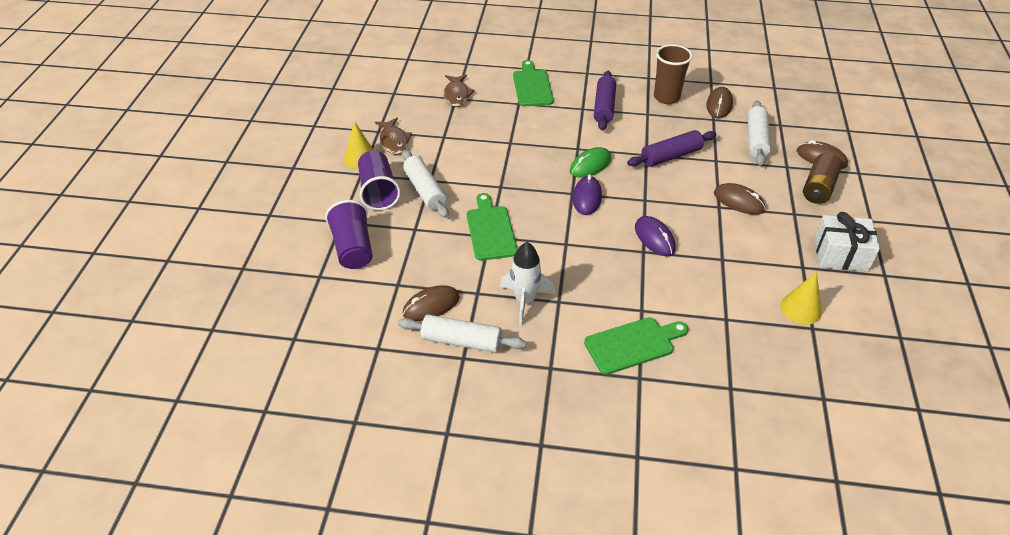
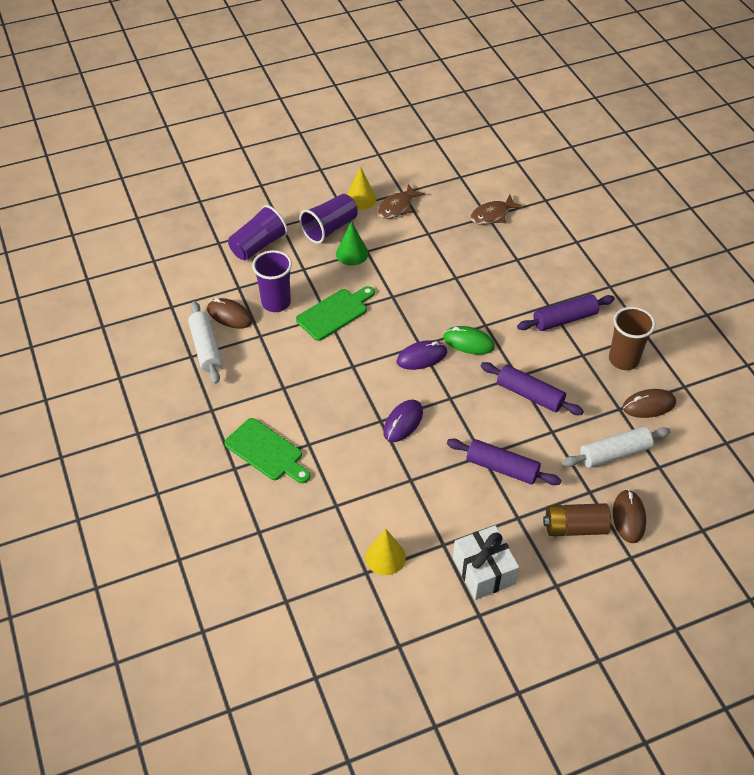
camera: 60 degrees right, 5 degrees up
(425, 190) = (352, 253): white rolling pin -> green cone
(443, 265) = (276, 303): none -> purple cup
(525, 301) = (270, 367): white rocket -> none
(532, 86) = (551, 257): green cutting board -> none
(739, 201) = (502, 468): brown mouse -> purple rolling pin

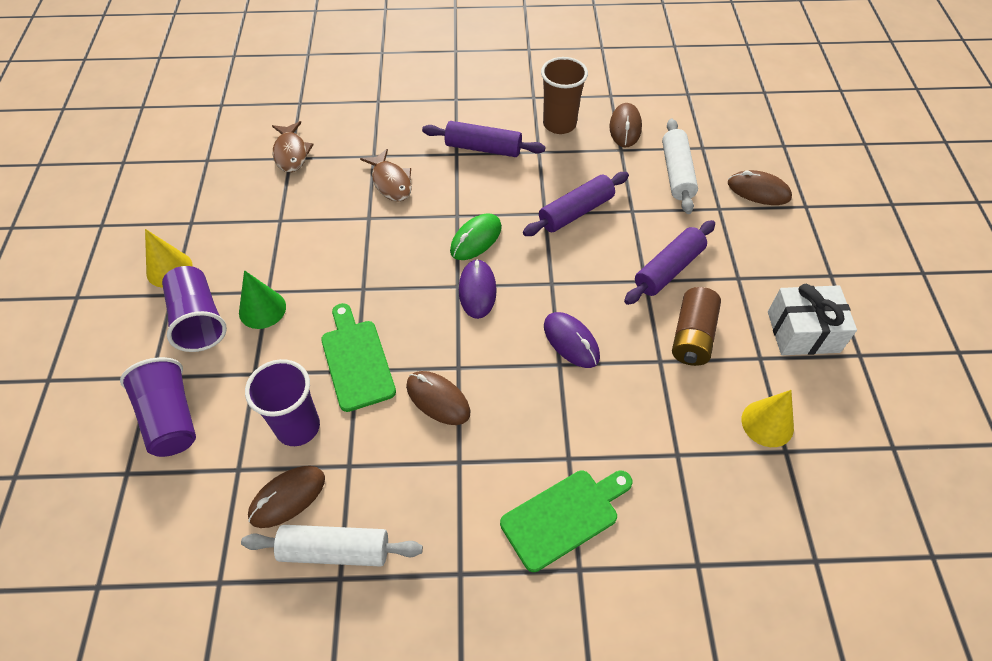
camera: 70 degrees left, 5 degrees up
(324, 363) = (438, 399): none -> brown mouse
(397, 207) = (213, 236): brown fish -> brown fish (391, 182)
(564, 319) = (483, 148): purple rolling pin -> purple rolling pin turned 75 degrees counterclockwise
(575, 527) = (762, 236): brown battery -> brown battery (692, 336)

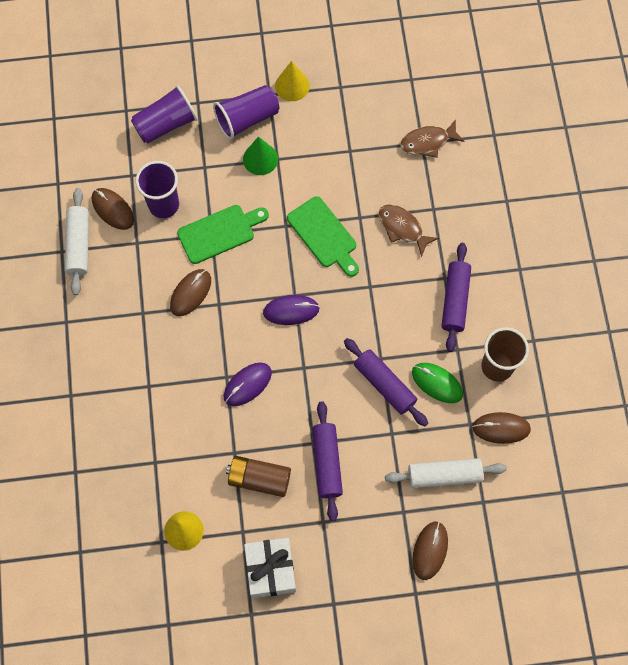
camera: 85 degrees right, 15 degrees up
(391, 182) = (402, 228): brown fish -> brown fish turned 75 degrees clockwise
(476, 239) = (345, 304): green mouse -> green mouse (437, 383)
(564, 516) = (106, 384): green cutting board -> green cutting board (324, 235)
(668, 269) = (327, 463): purple rolling pin -> purple rolling pin turned 45 degrees clockwise

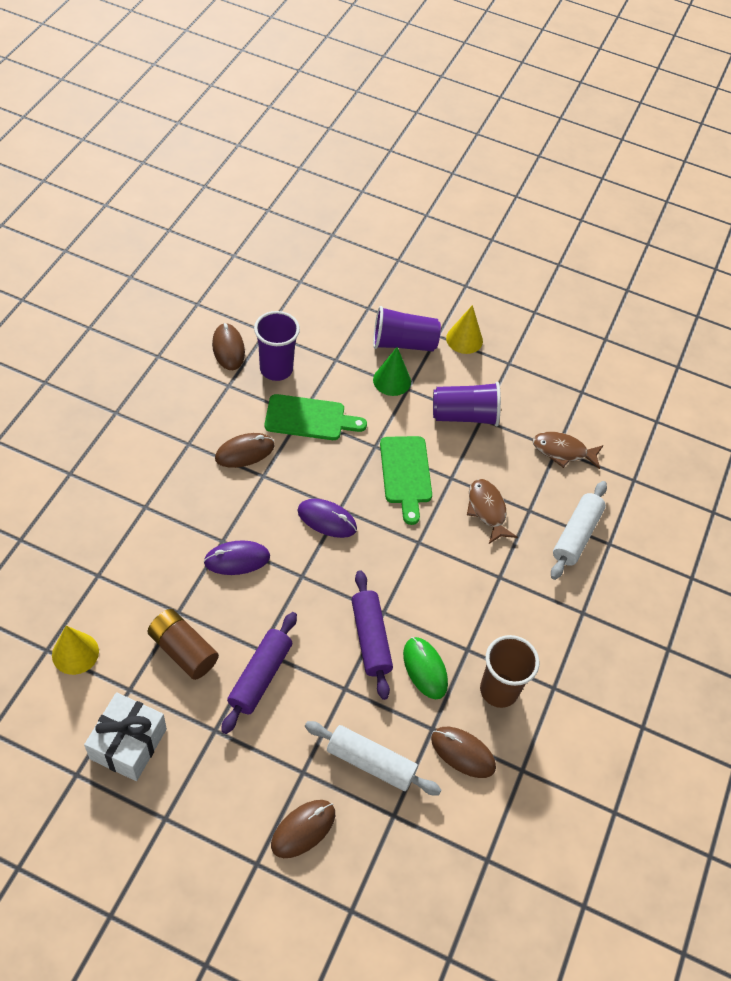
camera: 25 degrees right, 15 degrees down
(79, 245) = (176, 359): white rolling pin -> white rolling pin (576, 535)
(166, 124) = (327, 309): purple cup -> purple cup (464, 415)
(455, 300) = (496, 603): purple rolling pin -> none

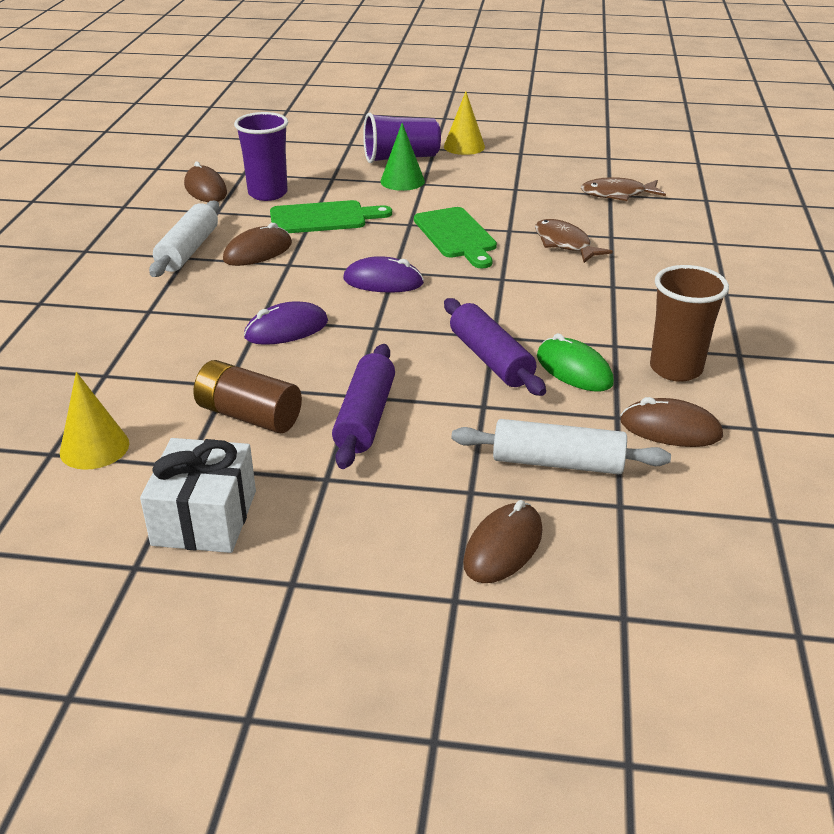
camera: 10 degrees left, 20 degrees down
(464, 415) = (496, 189): purple cup -> none
(576, 535) = (675, 243): white rolling pin -> white rolling pin (188, 250)

